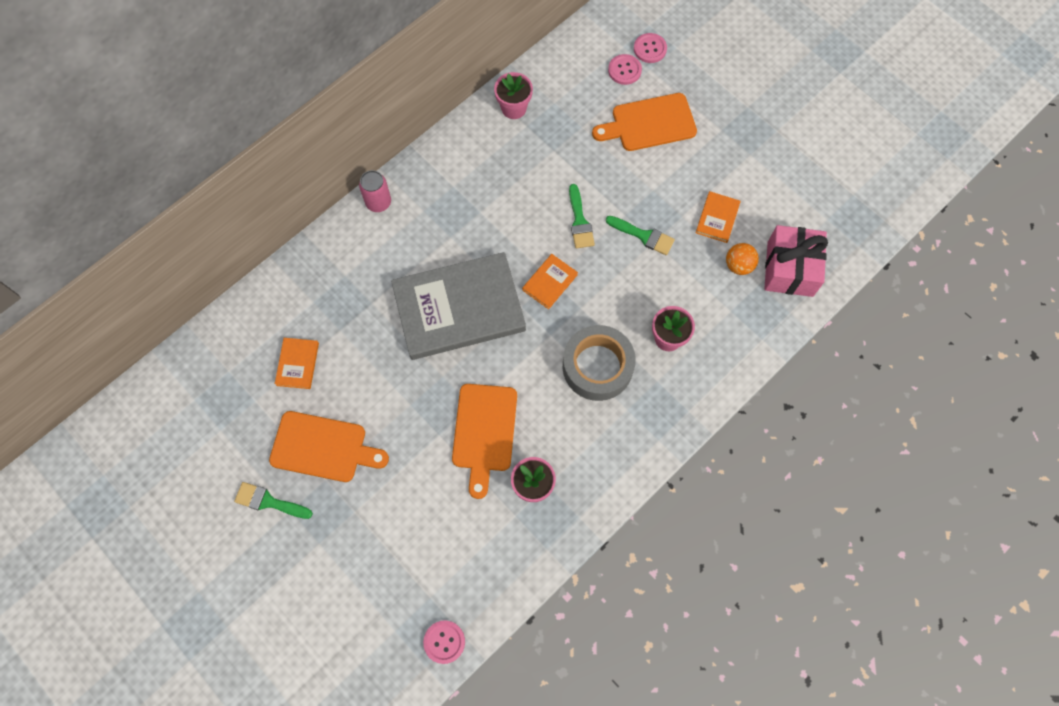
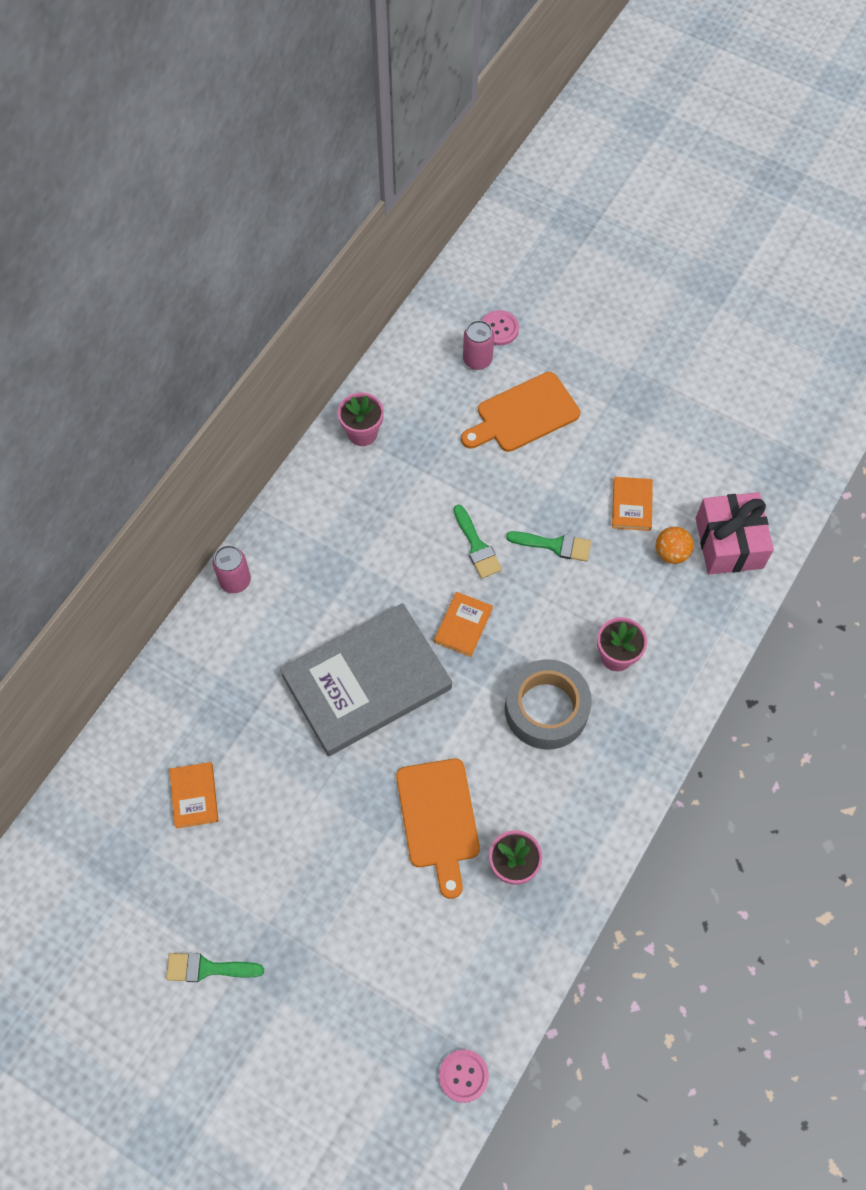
camera: 15 degrees left, 5 degrees down
(323, 447) = (254, 887): orange cutting board -> none
(624, 70) = (477, 360): pink button -> pink can

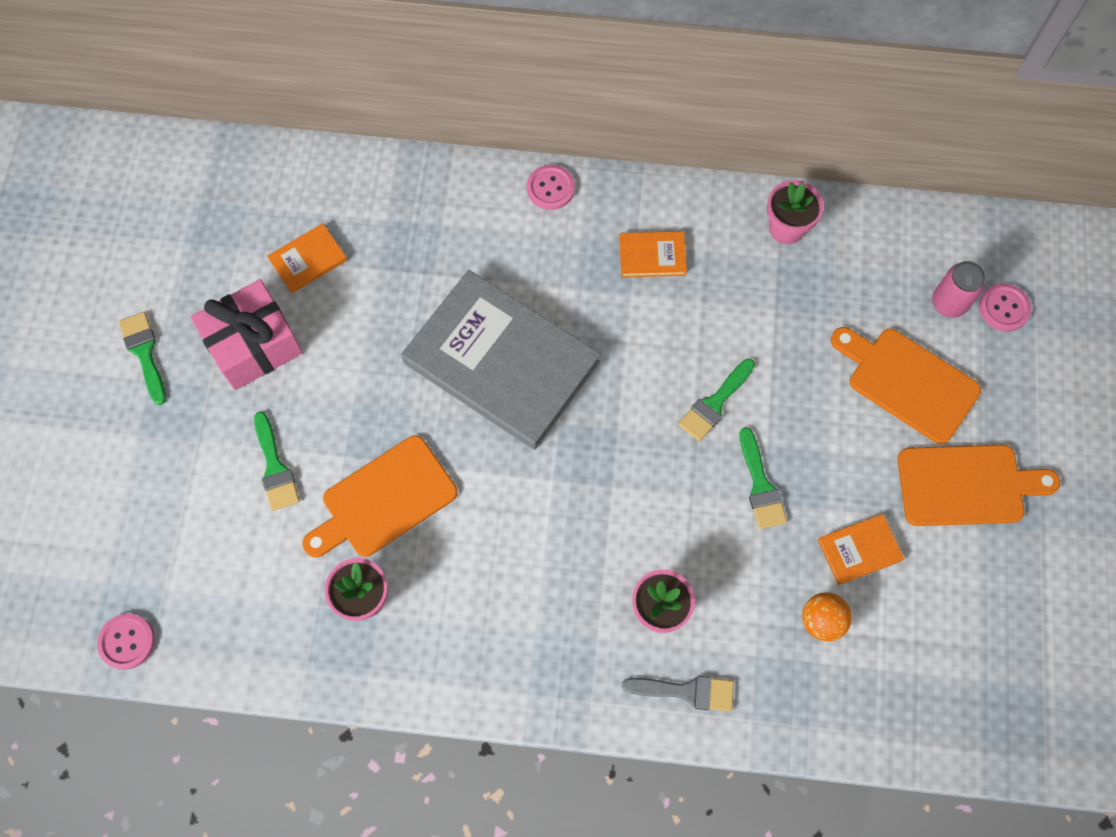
camera: 65 degrees right, 5 degrees up
(235, 581) = (550, 188): pink can -> pink button
(369, 895) = (275, 467): none -> green brush
(463, 625) = (613, 430): orange book -> orange book (652, 256)
(546, 709) = (558, 559): grey tape -> none
(616, 416) = (967, 485): none -> orange cutting board
(684, 665) = (686, 691): none -> grey brush
(729, 543) = (872, 684): pink gift -> pink gift (254, 345)

